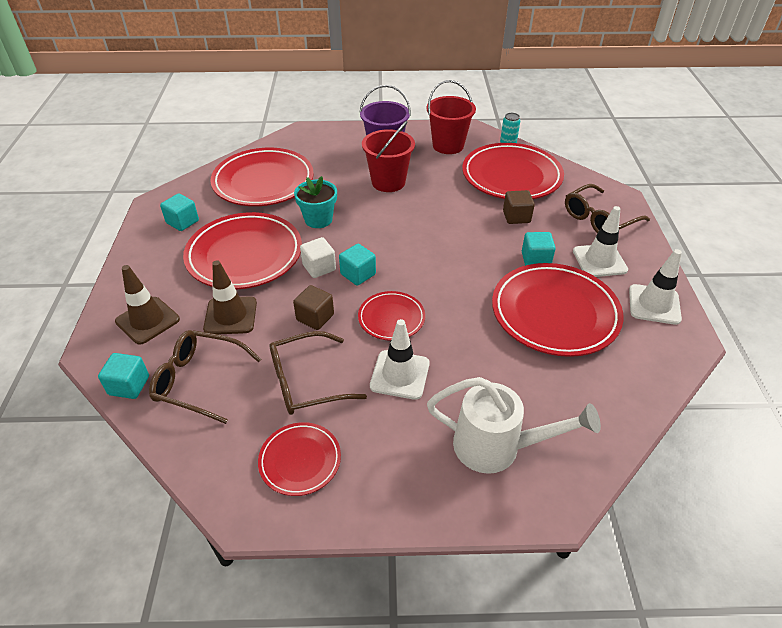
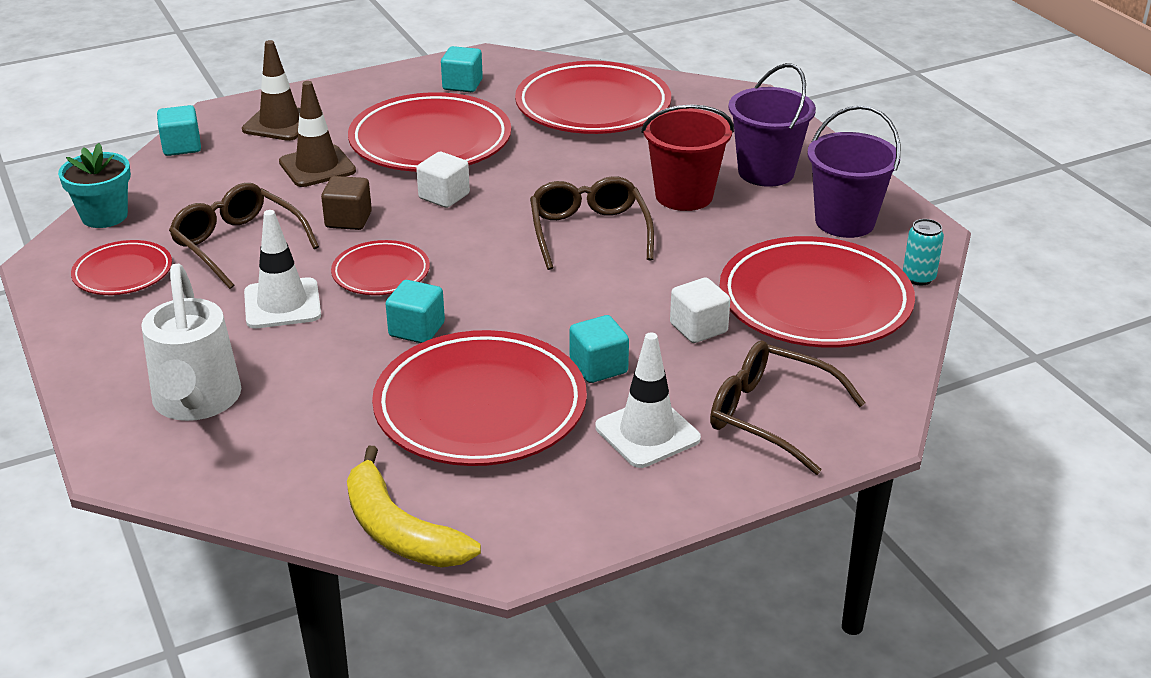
camera: 65 degrees right, 10 degrees down
(199, 380) = (207, 181): brown glasses -> brown glasses (589, 232)
(318, 219) = (544, 168): turquoise flower pot -> turquoise flower pot (104, 216)
(358, 274) = (451, 227): turquoise cube -> turquoise cube (417, 330)
(448, 145) = (844, 222): red bucket -> purple bucket
(516, 217) = (698, 328): brown cube -> white cube
(654, 304) = (571, 508): white traffic cone -> none
(659, 376) = (399, 531): none -> yellow banana

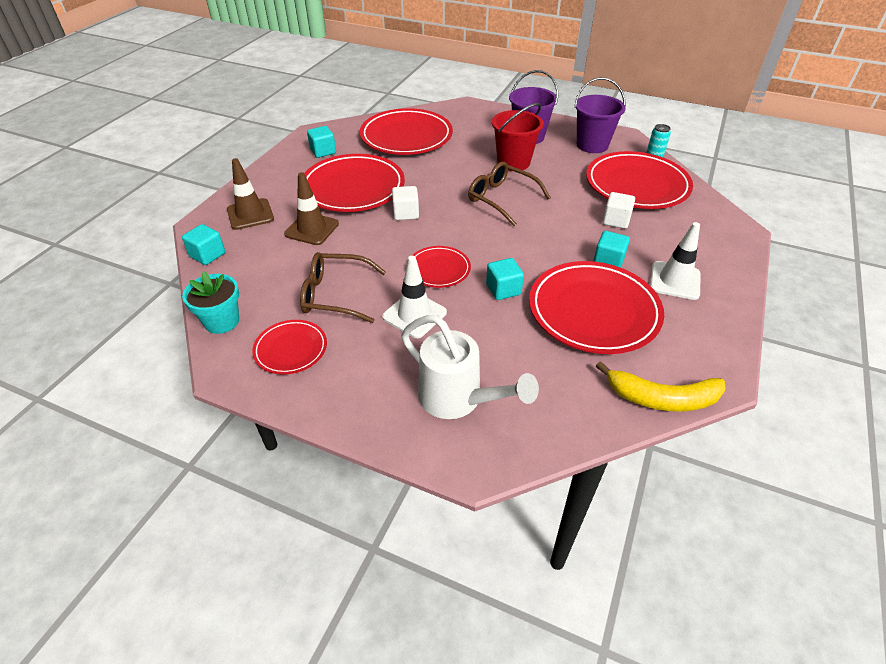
camera: 40 degrees left, 10 degrees up
(348, 220) = (376, 250): brown cube -> none
(770, 416) = (702, 245): brown glasses -> none

